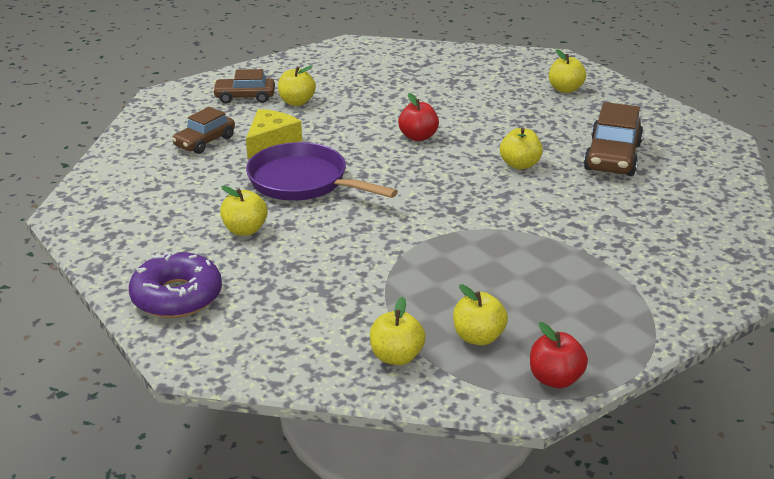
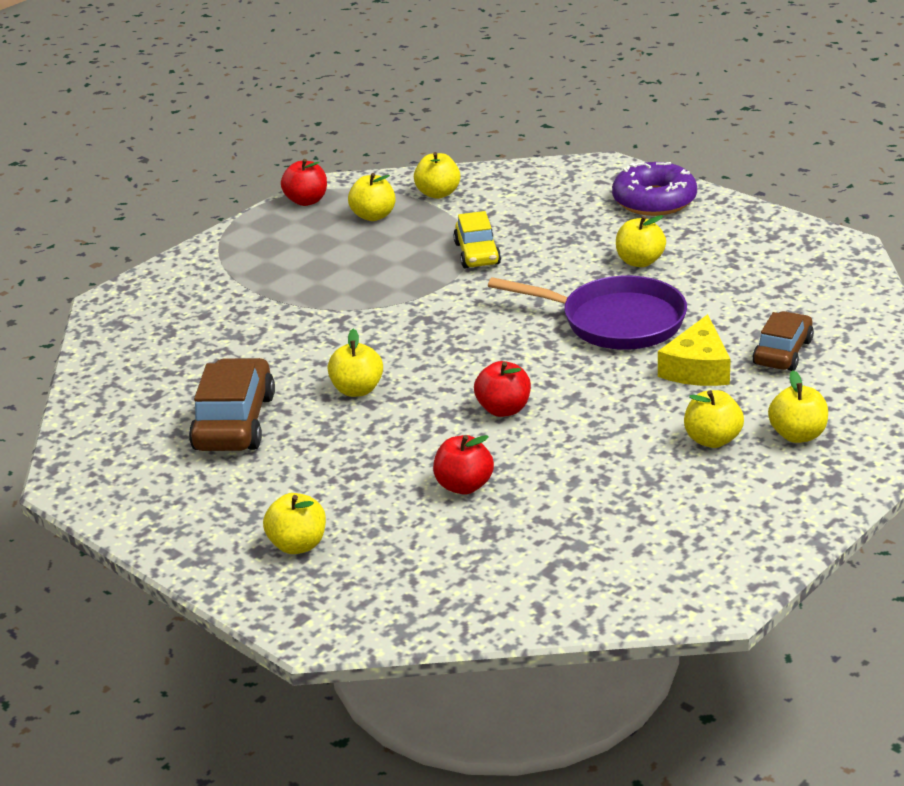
camera: 170 degrees right, 0 degrees up
(245, 97) = (797, 435): brown car -> yellow apple
(385, 266) = (477, 254): none -> yellow car
(460, 101) = (464, 486): none -> red apple

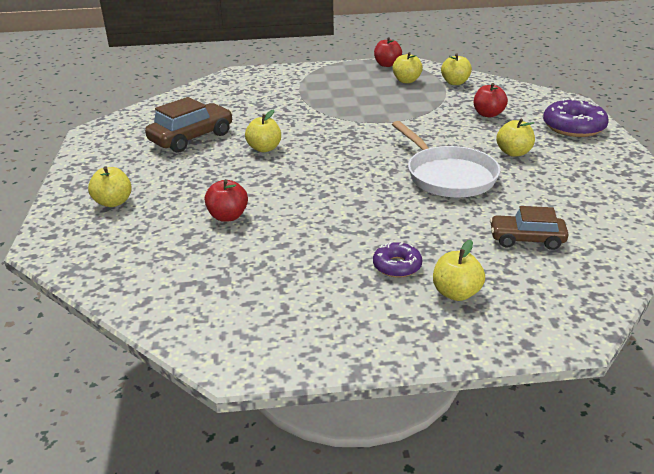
camera: 40 degrees right, 0 degrees up
(477, 254) = (428, 115): yellow car -> none
(504, 409) = (313, 190): red apple -> red apple (488, 114)
(615, 321) = (447, 176): purple pan -> white pan
(697, 368) = (455, 222): yellow cheese -> none
(712, 440) = (397, 266): yellow apple -> purple donut
(783, 352) = (526, 239): brown car -> brown car turned 150 degrees counterclockwise

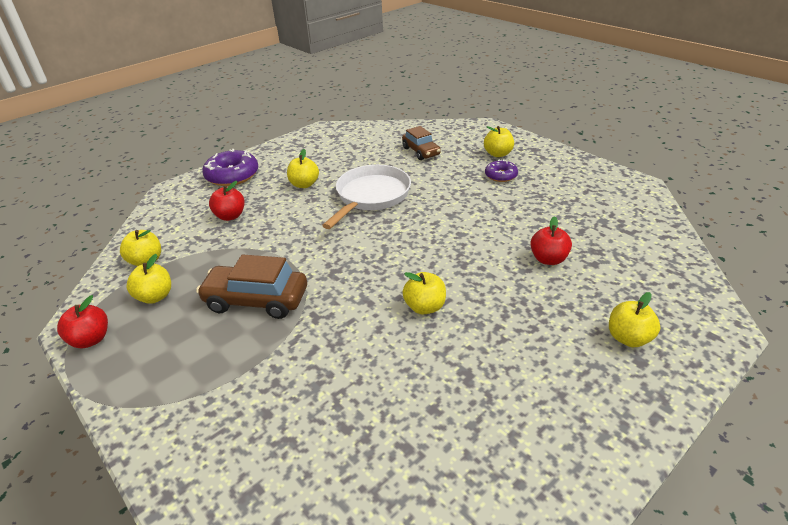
camera: 125 degrees left, 5 degrees up
(191, 138) = (461, 381): brown car -> brown car (256, 300)

